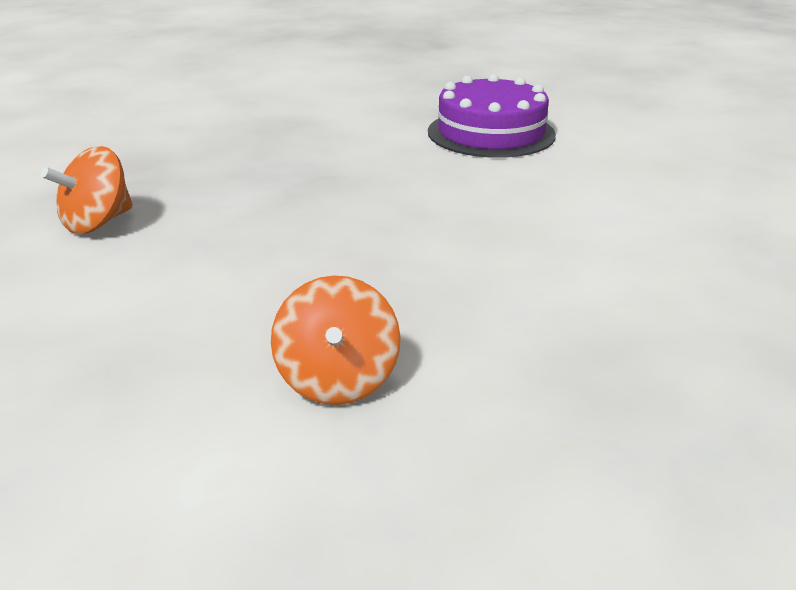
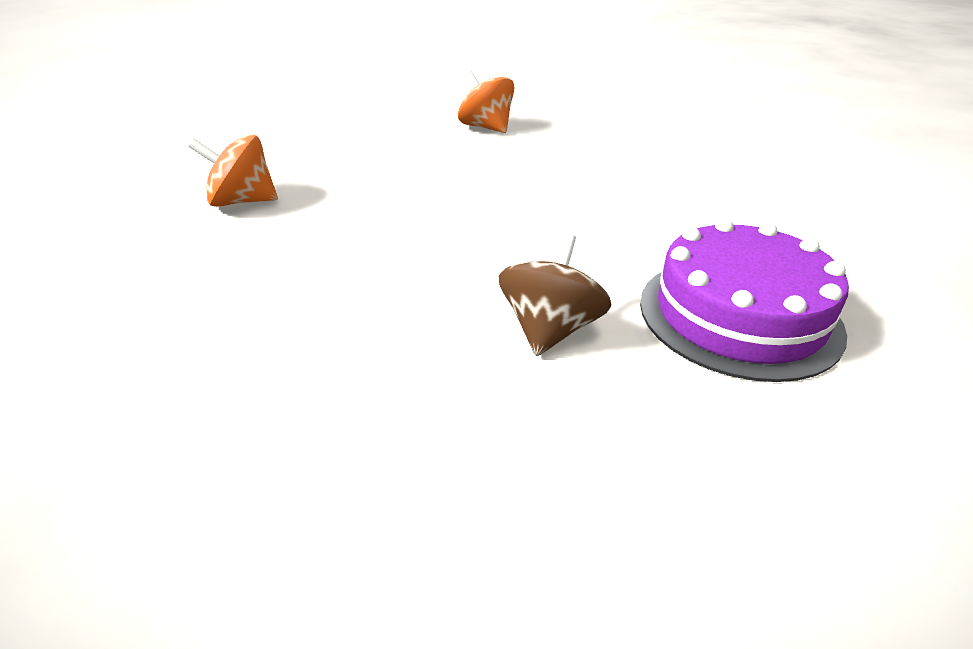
camera: 95 degrees right, 5 degrees up
(537, 184) = (550, 329): none -> brown spinning top

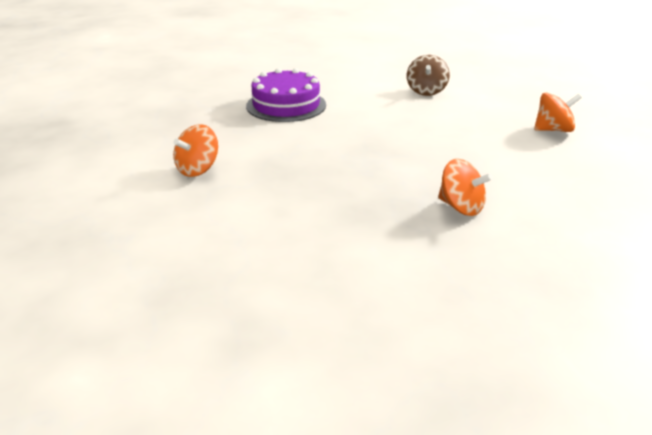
camera: 170 degrees right, 5 degrees down
(550, 329) = (360, 96): brown spinning top -> brown spinning top (426, 91)
(824, 188) = (198, 169): none -> orange spinning top

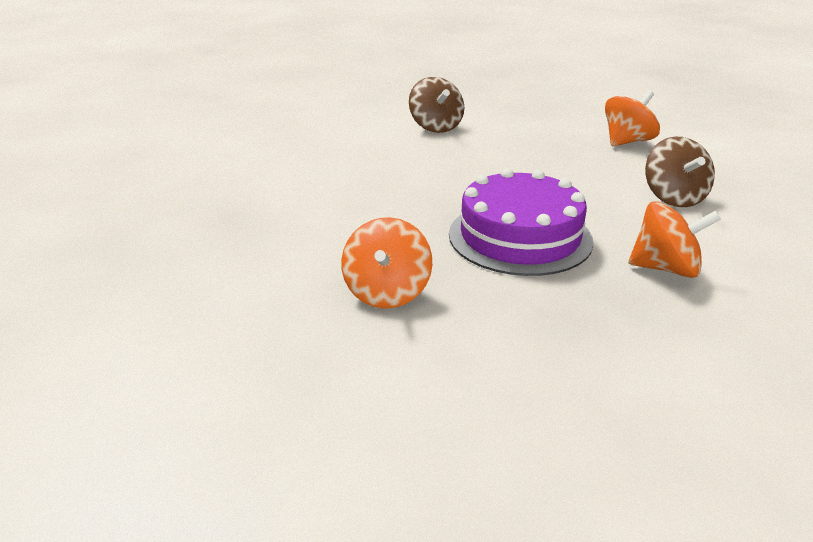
camera: 30 degrees left, 0 degrees up
(198, 169) = (245, 330): orange spinning top -> orange spinning top (387, 292)
(286, 105) = (274, 187): purple cake -> purple cake (520, 237)
(531, 172) = (673, 198): none -> brown spinning top

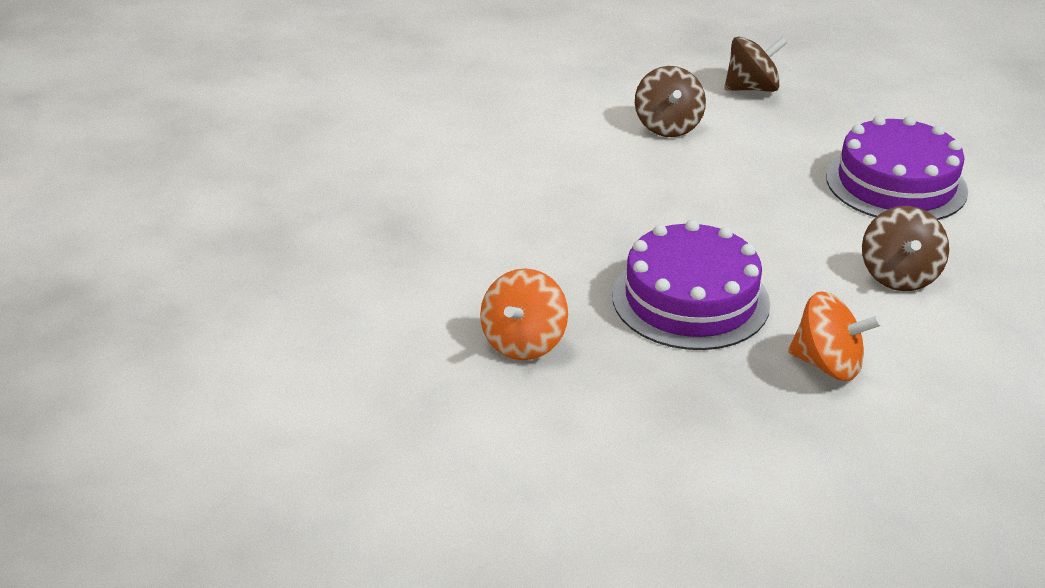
camera: 15 degrees right, 5 degrees up
(486, 100) = (752, 88): none -> brown spinning top
(627, 141) = (896, 183): orange spinning top -> purple cake

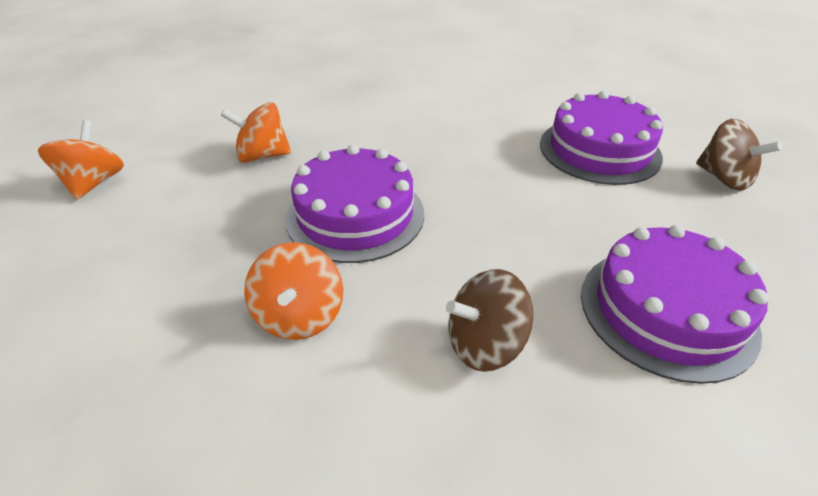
camera: 65 degrees right, 5 degrees up
(492, 498) = (94, 183): none -> orange spinning top
(668, 126) = (599, 150): brown spinning top -> purple cake

